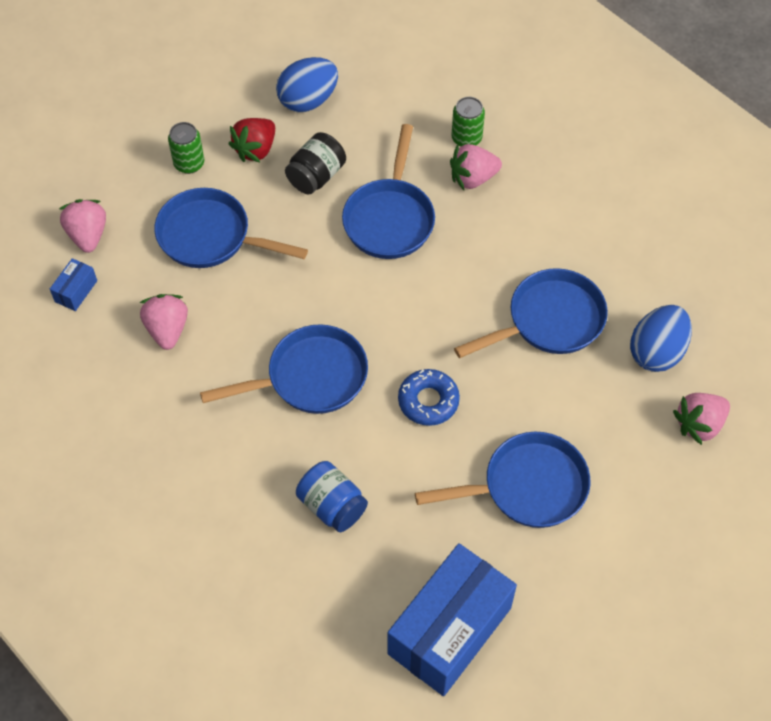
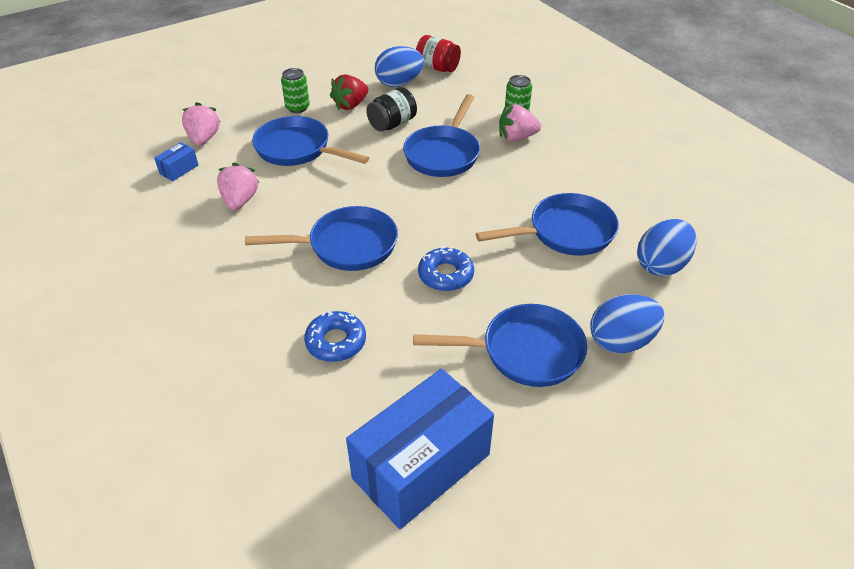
camera: 10 degrees right, 15 degrees down
(332, 506) = (336, 342): blue jar -> blue donut
(351, 63) = (437, 68): none -> red jar
(622, 458) = (621, 341): none -> blue egg
(699, 424) = (699, 324): pink strawberry -> none

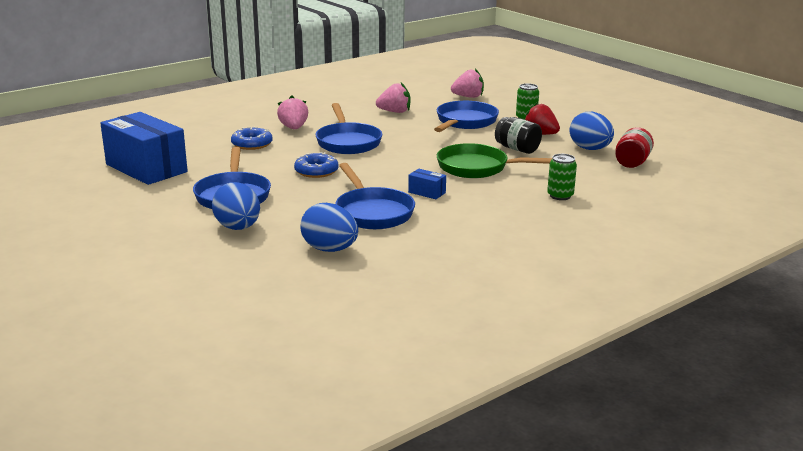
camera: 85 degrees right, 20 degrees down
(179, 169) = (427, 94): blue box -> blue box (427, 192)
(443, 154) = (477, 168): blue pan -> green pan
(516, 137) = (517, 195): pink strawberry -> pink strawberry (293, 128)

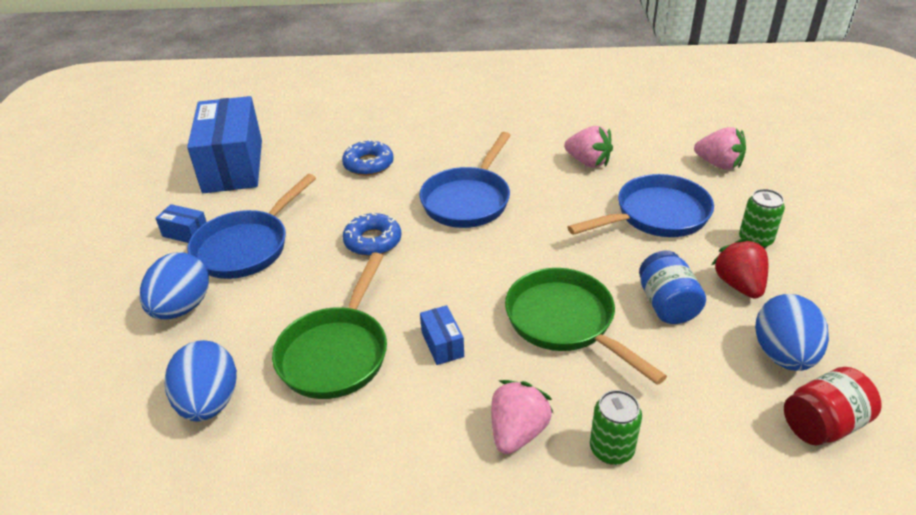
camera: 40 degrees right, 15 degrees up
(173, 202) = (185, 233): none -> blue box
(293, 128) = (441, 152): pink strawberry -> pink strawberry (517, 432)
(372, 212) = (336, 353): blue pan -> green pan
(517, 149) = (667, 305): black jar -> blue jar

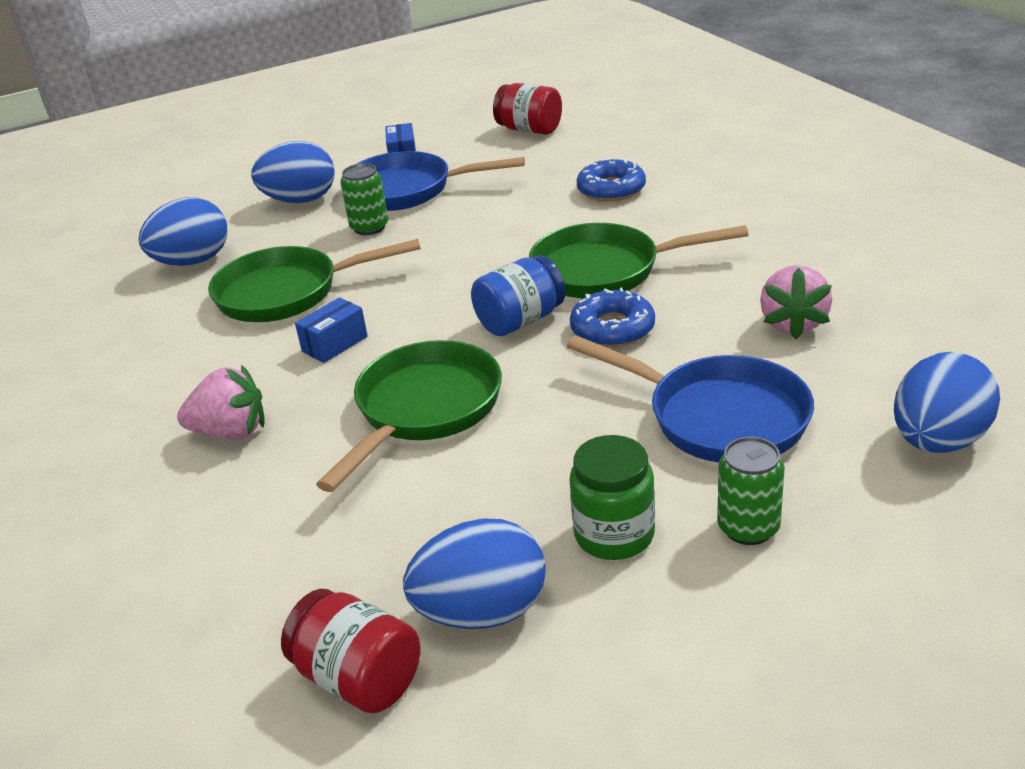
camera: 65 degrees right, 5 degrees down
(233, 166) = (529, 130): blue box -> red jar
(373, 241) = (472, 245): blue donut -> blue donut (612, 329)
(468, 200) = (604, 270): blue pan -> green pan
(611, 449) = (233, 502): green can -> green can (369, 227)
(667, 305) = (516, 479): blue jar -> blue jar (520, 321)
(718, 164) = (938, 441): pink strawberry -> blue egg
(739, 285) = (614, 535): red strawberry -> green jar

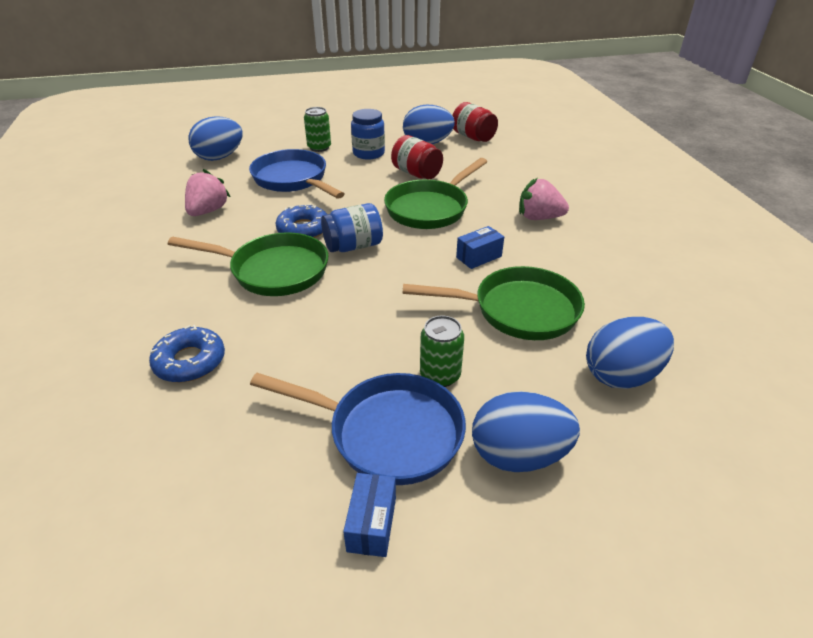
camera: 170 degrees left, 5 degrees up
(529, 130) = (169, 537): red jar -> red jar (416, 173)
(614, 535) = (368, 153): green jar -> blue jar

